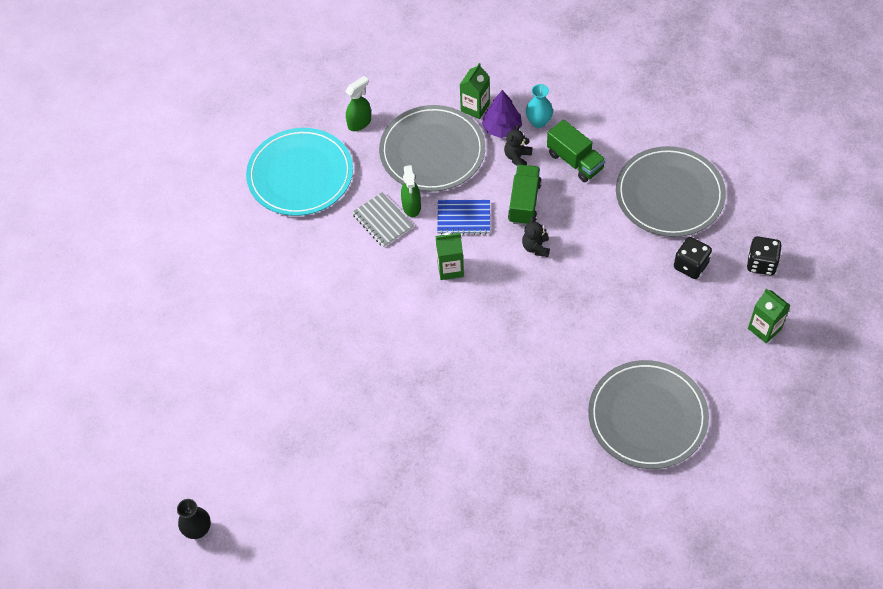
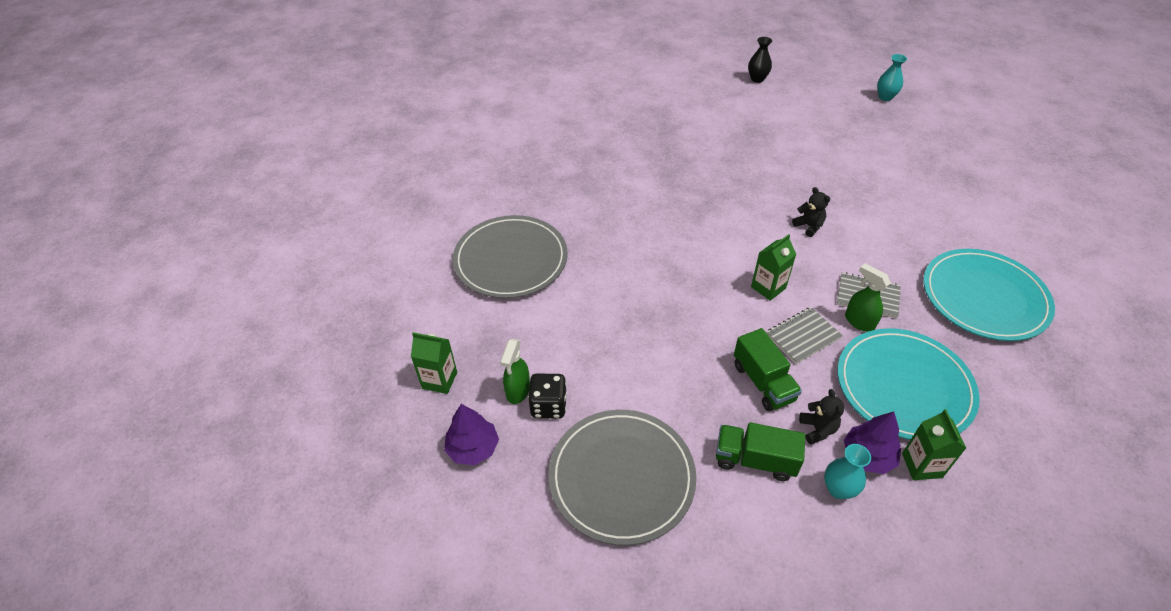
camera: 145 degrees right, 10 degrees down
(103, 414) = (885, 97): none -> turquoise vase
(360, 123) = (1005, 377): green spray bottle -> green spray bottle (518, 391)
(432, 151) = (904, 386): grey plate -> turquoise plate
(463, 218) = (803, 336): blue notebook -> grey notebook
(536, 247) = (712, 344): black teddy bear -> black teddy bear (809, 226)
(761, 263) = (473, 448): black dice -> purple tree

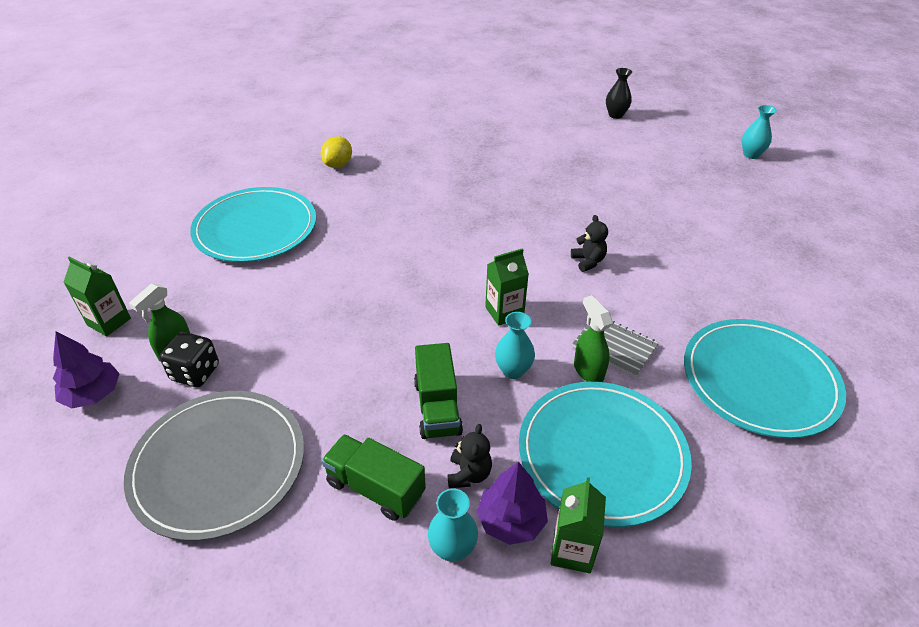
camera: 15 degrees right, 5 degrees down
(511, 260) = (255, 228): grey plate -> turquoise plate
(544, 179) = (338, 165): none -> yellow lemon
(803, 336) = (513, 370): grey notebook -> turquoise vase

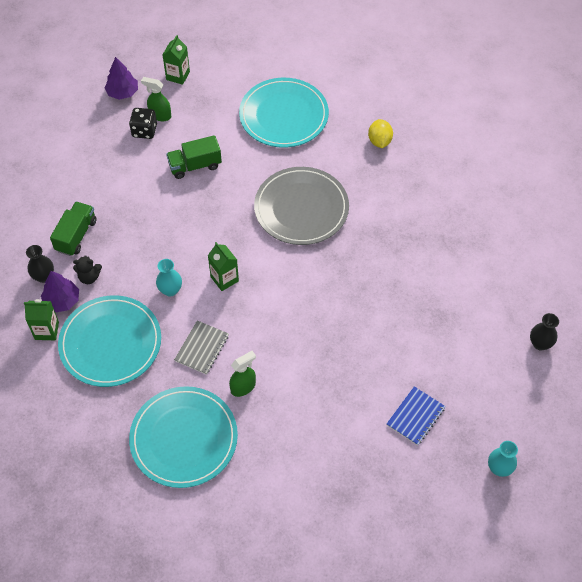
camera: 80 degrees right, 15 degrees up
(219, 465) = (83, 163): grey plate -> grey plate (301, 208)
(338, 165) = (379, 141): yellow lemon -> yellow lemon turned 75 degrees clockwise
(437, 407) = (135, 254): green truck -> green truck (195, 165)
(452, 549) = (44, 276): turquoise vase -> black vase
(588, 261) = (292, 328): black teddy bear -> none
(588, 370) = (177, 333): green spray bottle -> green spray bottle (243, 387)
(701, 192) = (415, 416): none -> blue notebook

